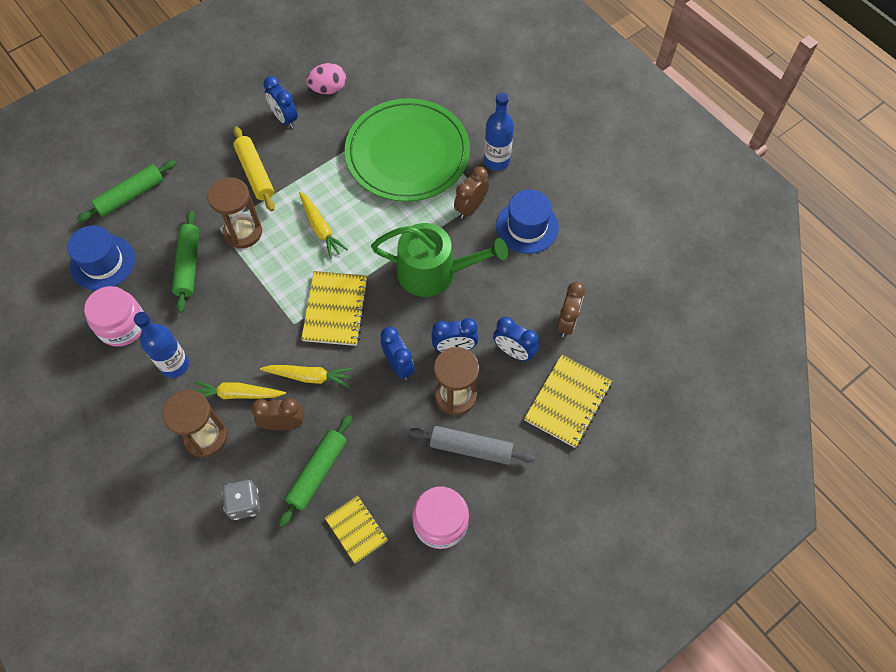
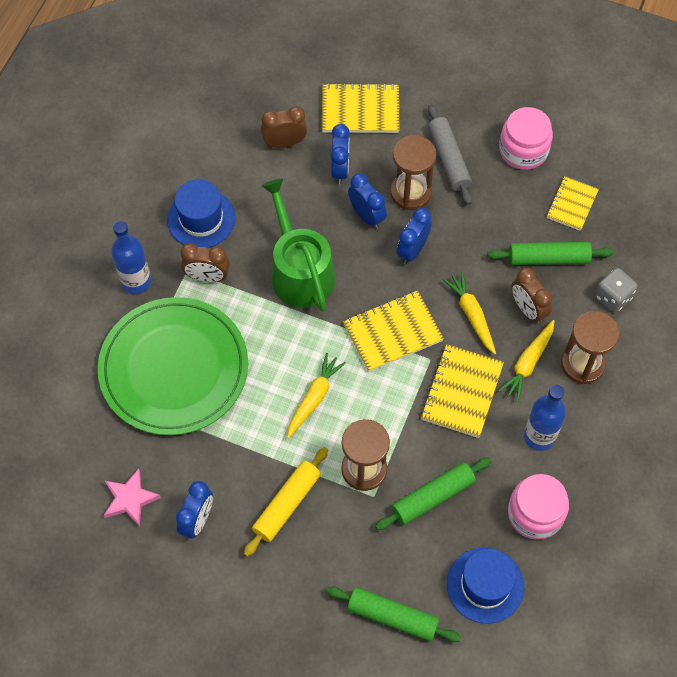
camera: 120 degrees left, 0 degrees up
(238, 394) = (528, 363): yellow carrot -> yellow carrot turned 60 degrees clockwise
(251, 330) = (461, 392): none -> yellow notebook
(328, 89) = (130, 499): pink egg -> pink star

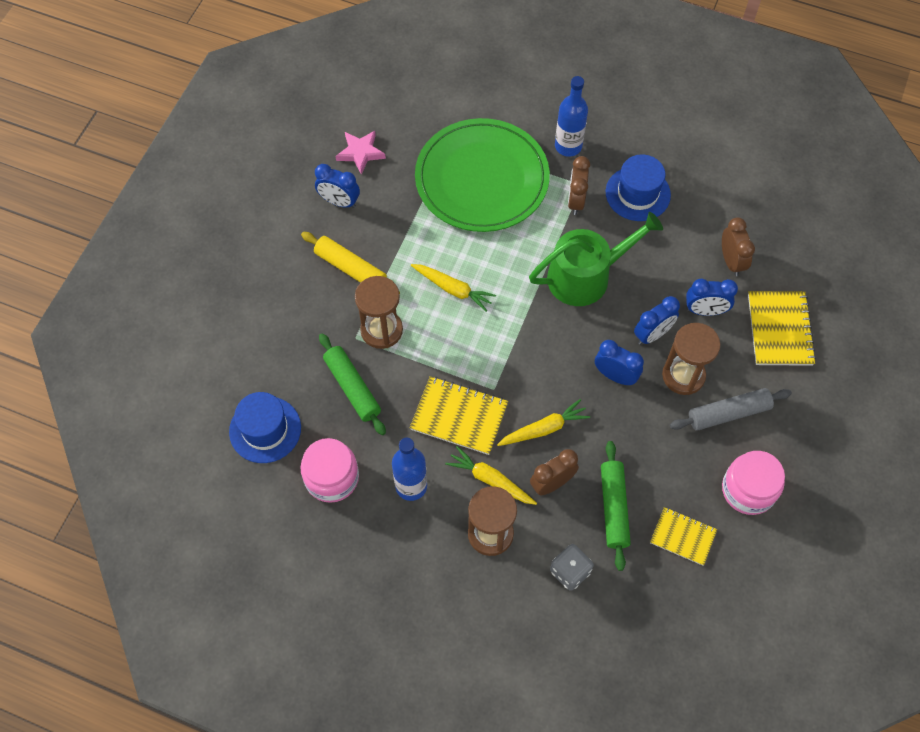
camera: 90 degrees right, 0 degrees up
(392, 332) = (522, 356): yellow notebook -> none
(392, 617) = (242, 351): green rolling pin -> none

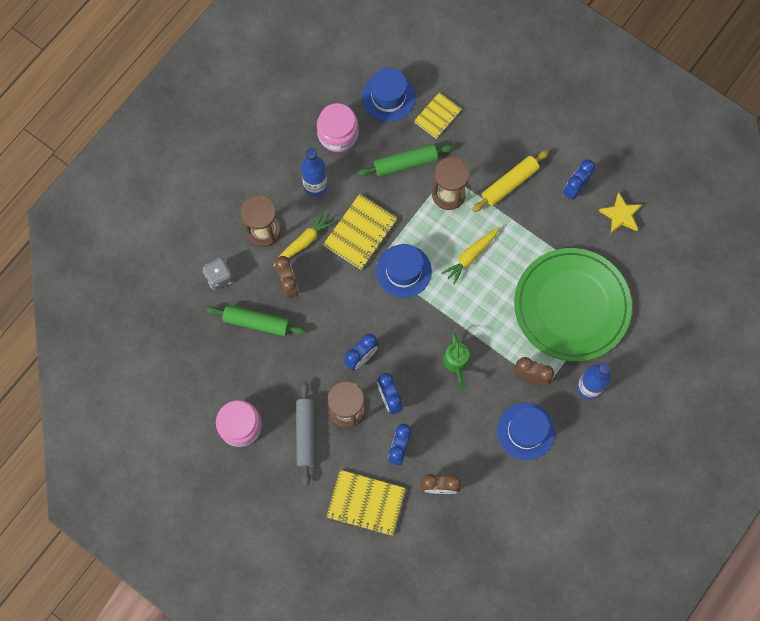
camera: 105 degrees right, 10 degrees up
(360, 153) = (620, 215): pink star -> yellow star
(493, 356) = (403, 271): none -> blue hat
(544, 429) = (333, 291): yellow carrot -> none
(586, 276) = (456, 363): green watering can -> green watering can, size x0.51
(683, 536) = (220, 365): yellow notebook -> yellow notebook (437, 116)

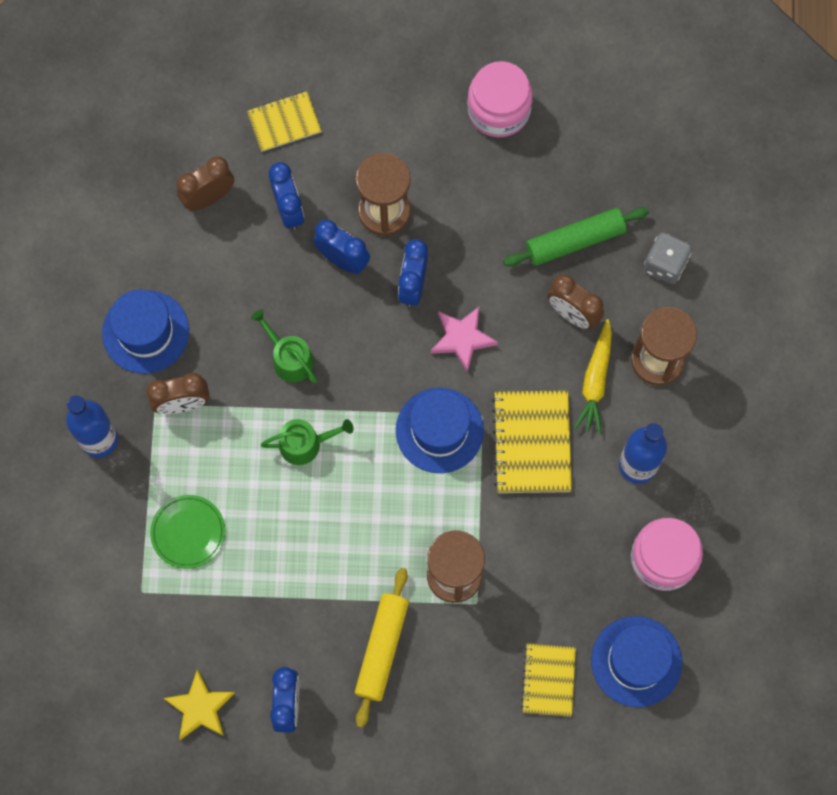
camera: 145 degrees right, 0 degrees up
(306, 434) = (413, 152): grey rolling pin -> none
(356, 310) = (462, 338): none -> pink star
(366, 503) = (284, 122): yellow notebook -> yellow notebook, size x0.65
(405, 163) = (543, 580): green rolling pin -> none
(471, 256) = (365, 510): yellow carrot -> none
(479, 311) = (305, 444): none -> green watering can
(571, 306) = (188, 532): green plate -> green plate, size x0.40

